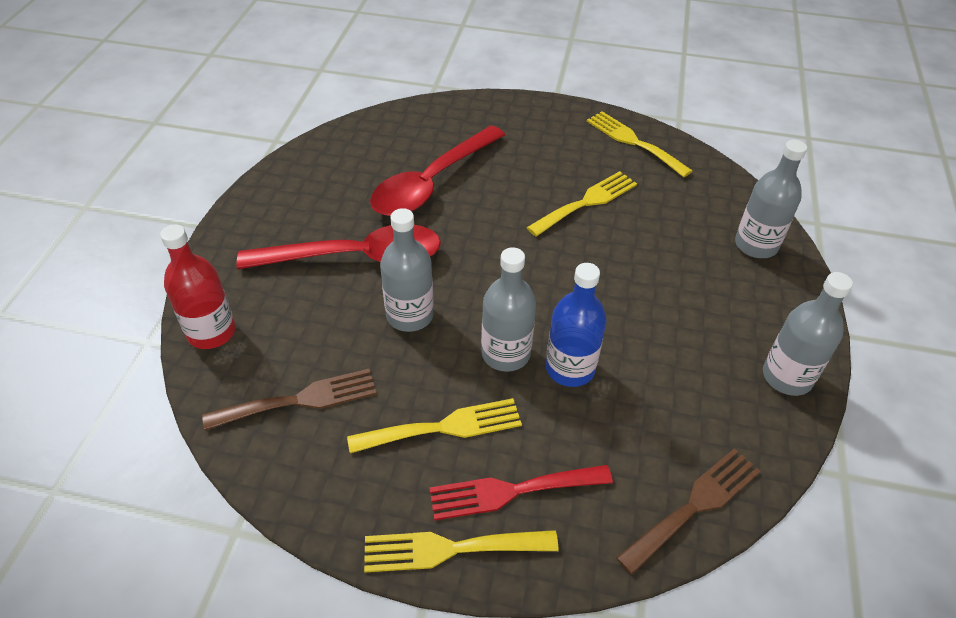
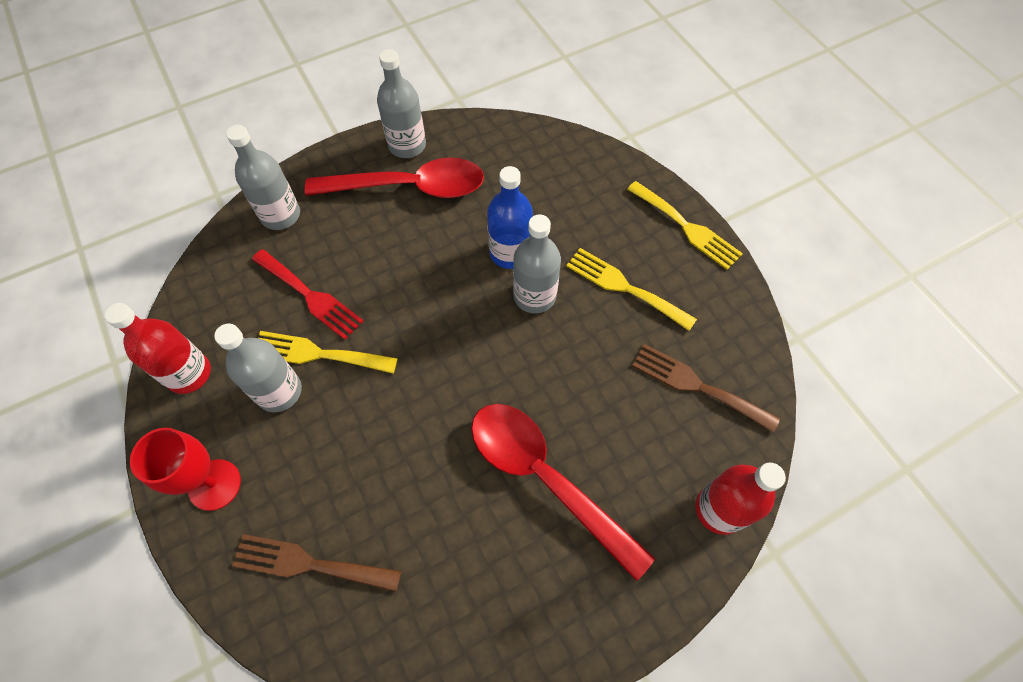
camera: 130 degrees left, 15 degrees up
(410, 315) = (562, 382): grey bottle -> grey bottle (279, 391)
(432, 183) = (395, 502): red spoon -> red spoon (409, 187)
(511, 491) = (625, 224): red fork -> red fork (310, 296)
(536, 122) = (214, 484): none -> red goblet
(633, 142) = (189, 373): yellow fork -> red bottle
(695, 505) = (545, 144): brown fork -> brown fork (309, 564)

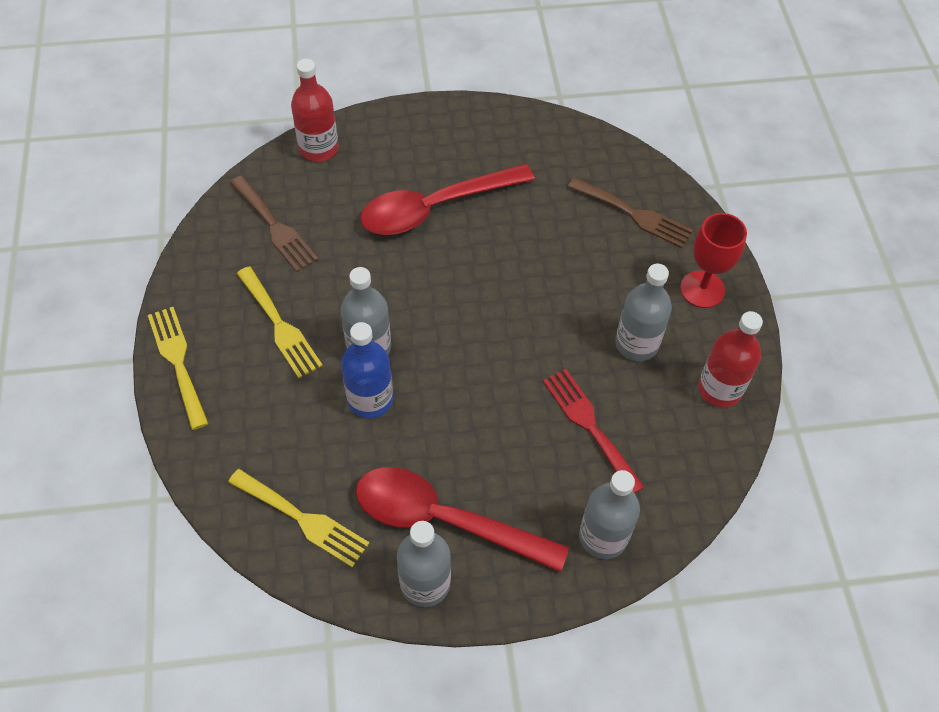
camera: 160 degrees left, 5 degrees down
(317, 354) = (594, 365): yellow fork -> yellow fork (303, 519)
(545, 478) = (435, 207): red spoon -> red spoon turned 90 degrees clockwise

